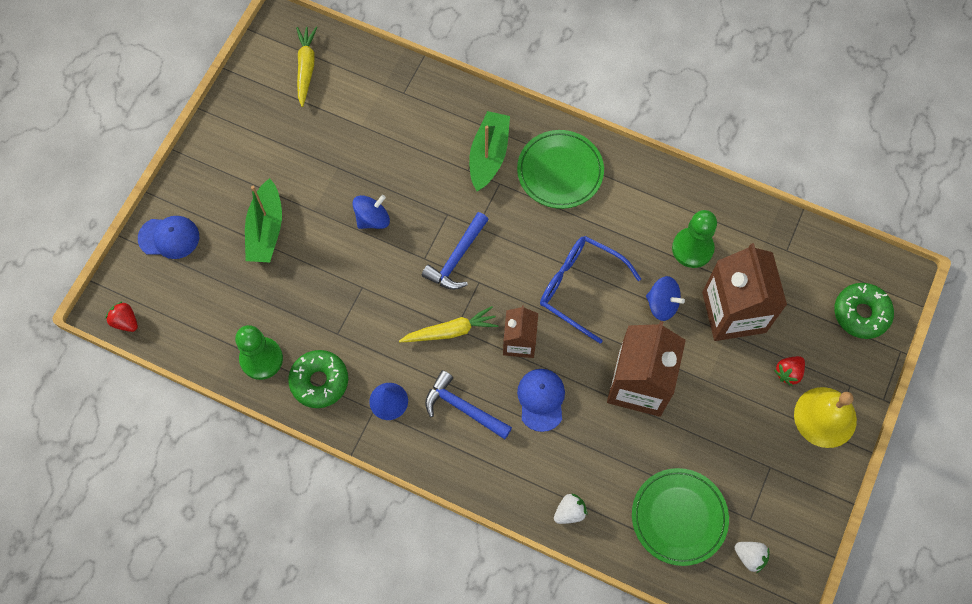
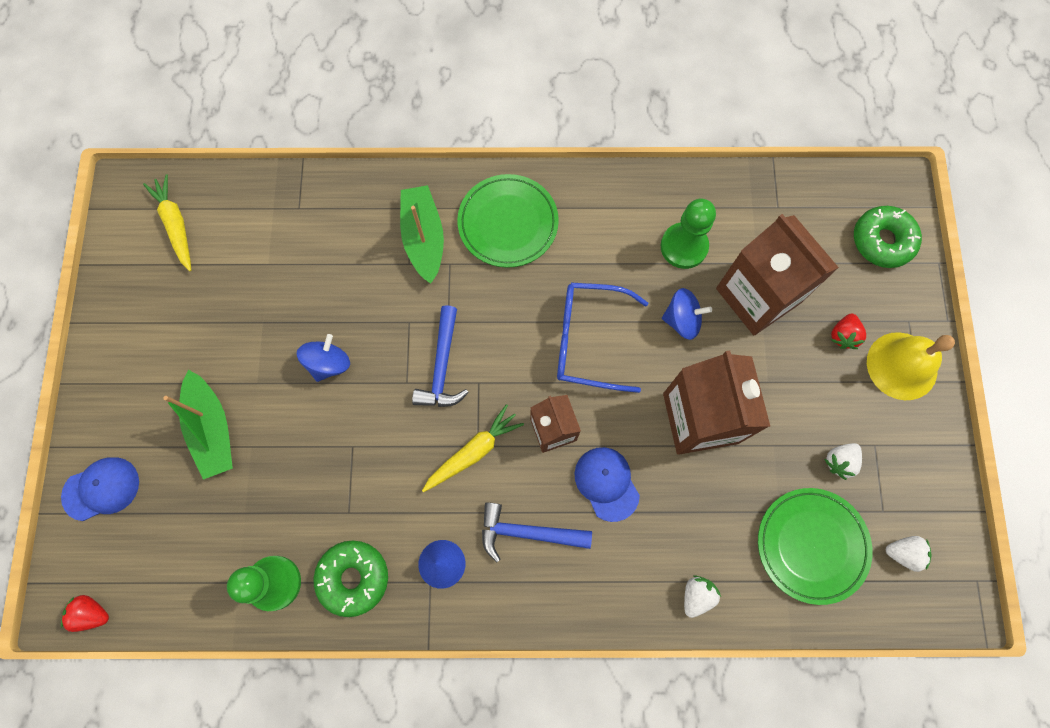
camera: 25 degrees left, 5 degrees up
(734, 466) = (839, 461): none -> white strawberry

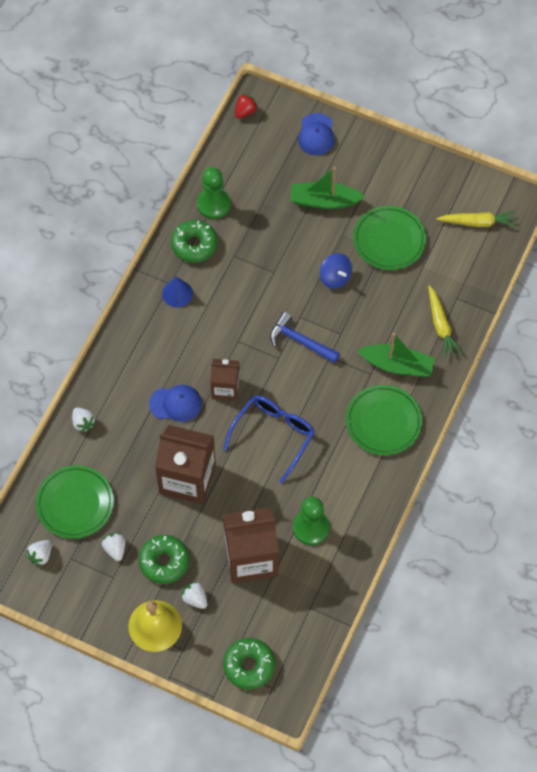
camera: 115 degrees right, 10 degrees down
(244, 320) = (389, 240): none -> green plate
(473, 451) = (235, 337): yellow carrot -> yellow carrot (441, 325)
(527, 532) = (170, 346): blue hammer -> none
(682, 320) = (258, 500): blue spinning top -> none
(820, 393) = (164, 562): none -> green donut
(843, 335) = (195, 599): red strawberry -> white strawberry

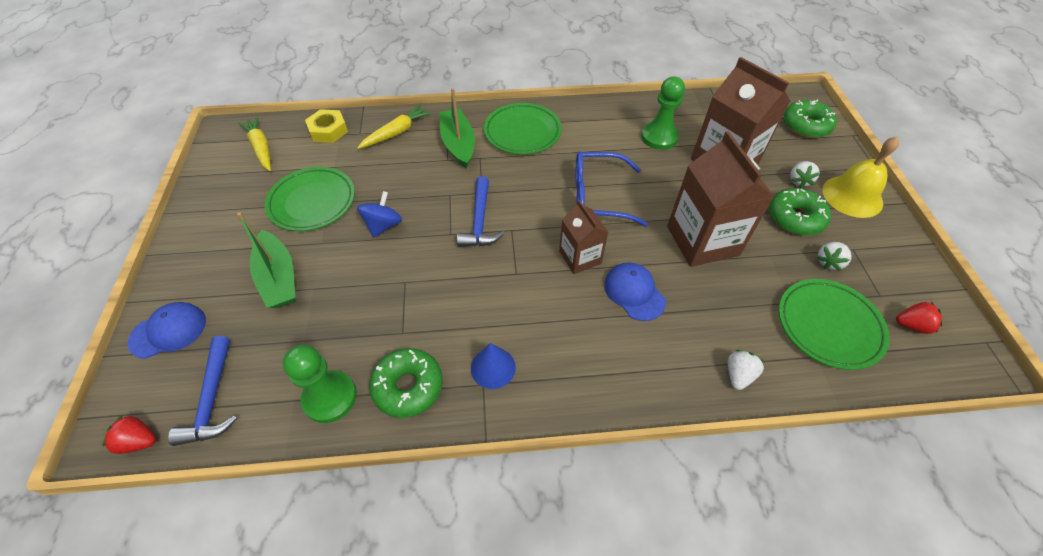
camera: 120 degrees left, 10 degrees down
(41, 555) = (911, 325): white strawberry -> red strawberry
(250, 148) = (212, 399): none -> blue hammer
(474, 276) = (328, 130): none -> yellow nut

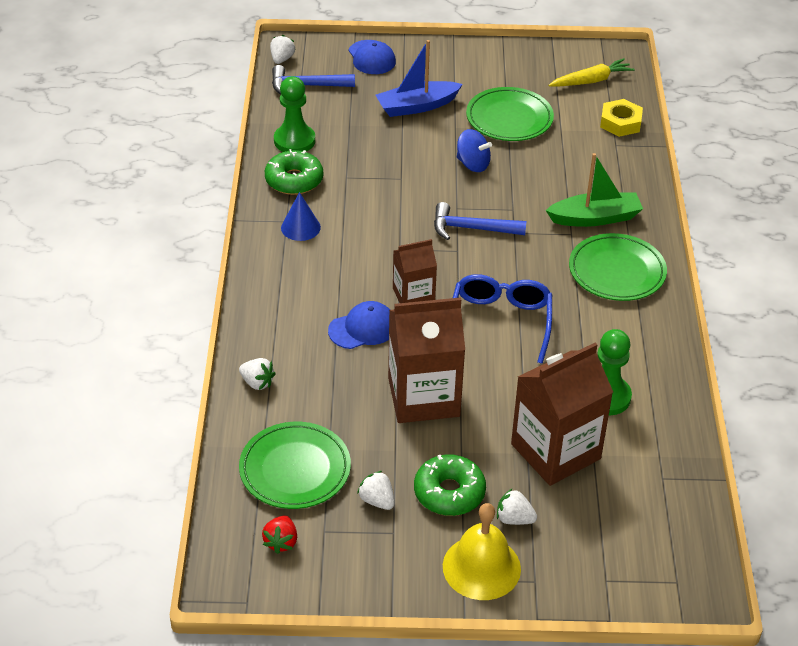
camera: 95 degrees right, 10 degrees down
(139, 441) = (282, 59): red strawberry -> white strawberry
(278, 278) = (417, 106): green boat -> blue boat
(397, 132) = (616, 172): yellow carrot -> none
(805, 125) = (631, 568): green donut -> none

